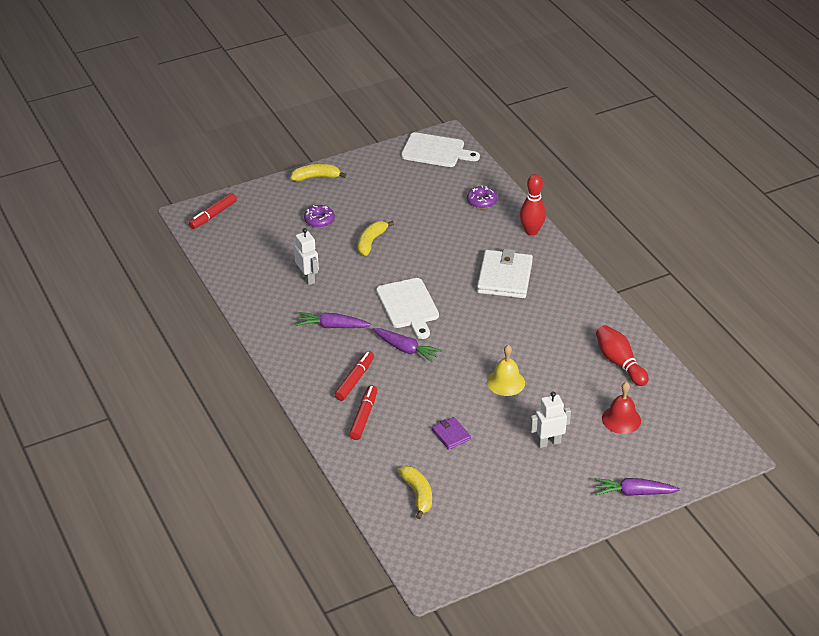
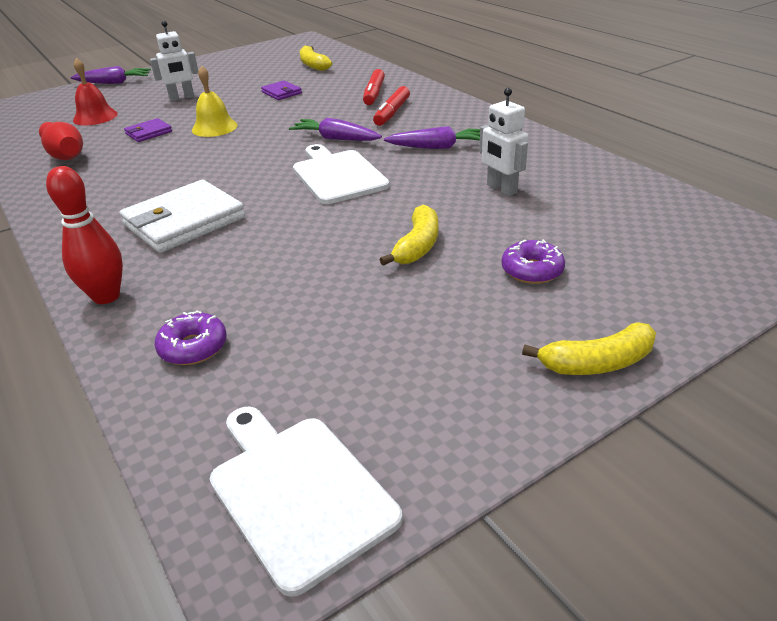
camera: 175 degrees right, 5 degrees down
(213, 215) = (746, 256): red marker -> none
(436, 151) = (298, 492): white cutting board -> white cutting board turned 45 degrees clockwise
(504, 277) = (184, 221): white wallet -> white wallet turned 45 degrees clockwise
(561, 383) = (149, 133): none -> purple wallet

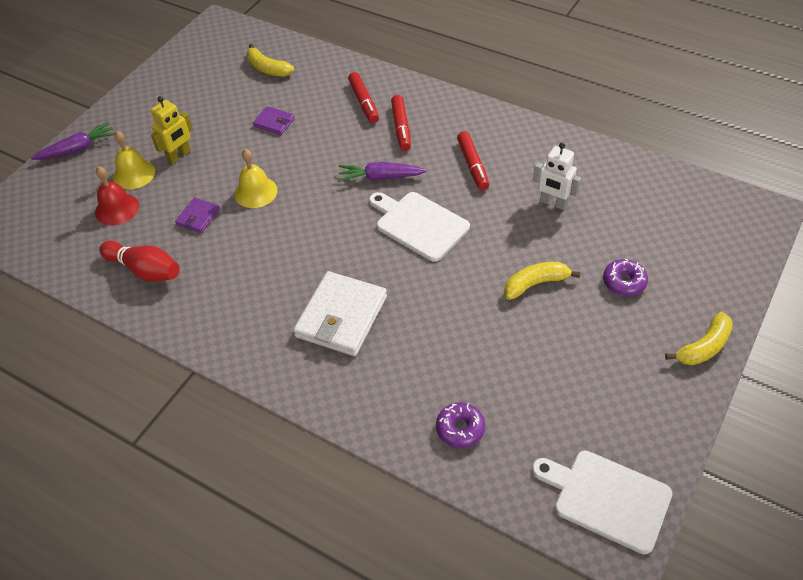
camera: 25 degrees left, 15 degrees up
(106, 296) = (356, 410): red bowling pin -> none
(134, 101) = (134, 174): none -> yellow bell
(182, 98) = (179, 156): white robot -> yellow robot
(417, 246) = (535, 284): yellow banana -> yellow banana turned 105 degrees counterclockwise
(438, 147) = (473, 165): purple carrot -> red marker

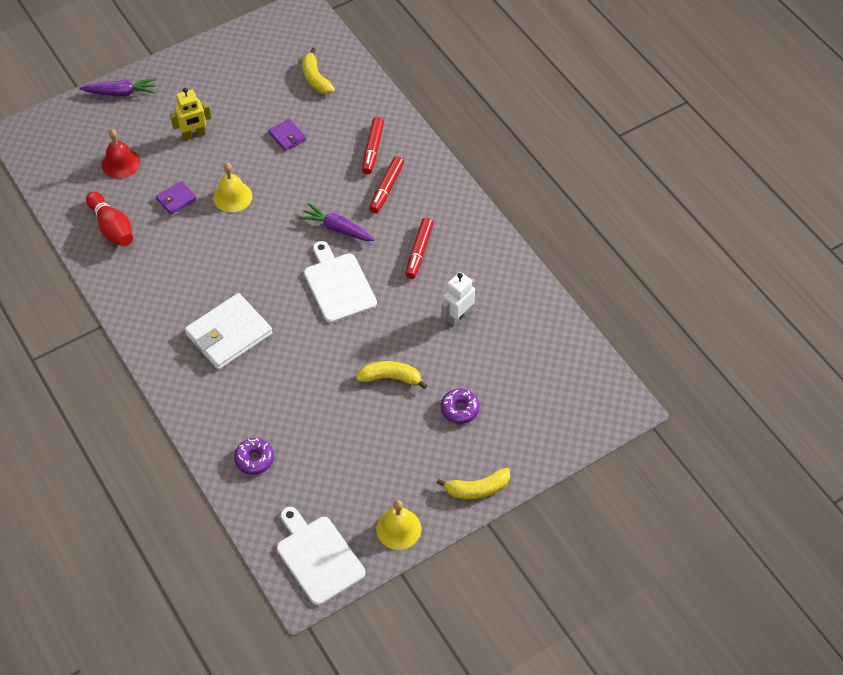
camera: 25 degrees right, 5 degrees up
(134, 174) = (150, 136): yellow bell -> yellow bell (398, 528)
(553, 203) = (458, 316): white robot -> white robot turned 75 degrees clockwise

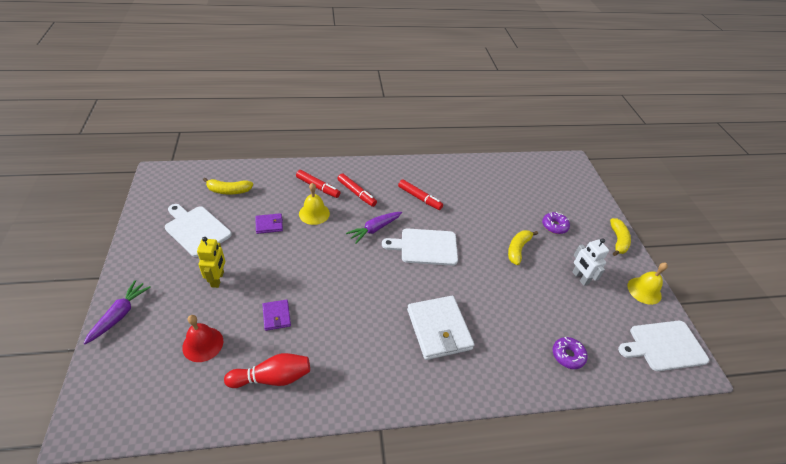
camera: 70 degrees left, 10 degrees down
(232, 196) = (302, 277): yellow bell -> yellow bell (314, 213)
(245, 84) = (196, 229): none -> white cutting board
(458, 316) = (481, 200): white robot -> white robot (580, 278)

